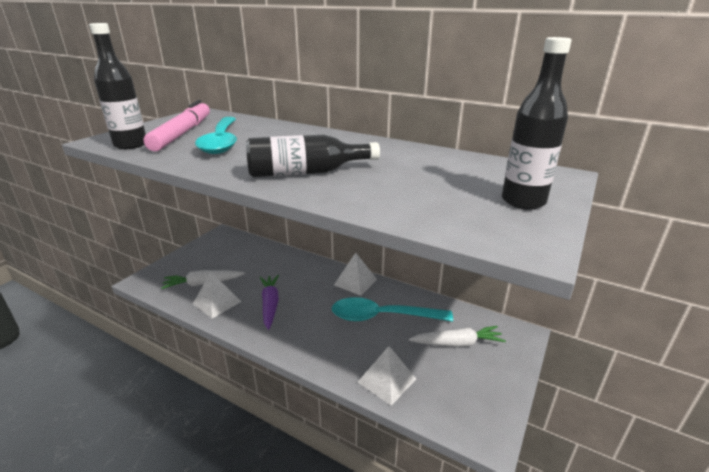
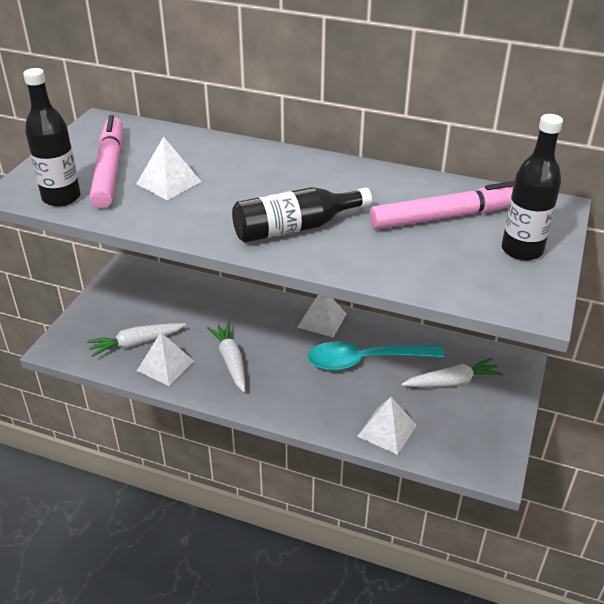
camera: 10 degrees left, 10 degrees up
(221, 142) = (169, 182): turquoise spoon -> white pyramid
(270, 305) = (231, 361): purple carrot -> white carrot
(452, 174) = (448, 216): none -> pink marker

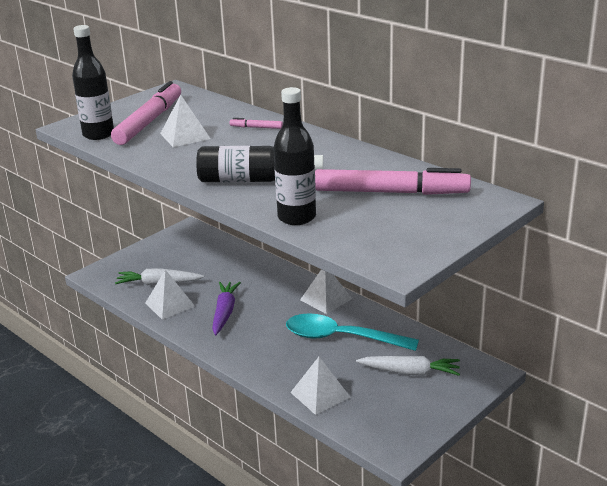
camera: 25 degrees right, 10 degrees down
(231, 361) = (224, 313): white carrot -> purple carrot
(240, 158) = (256, 127): none -> pink marker
(522, 250) = (431, 226): black bottle -> black bottle (296, 217)

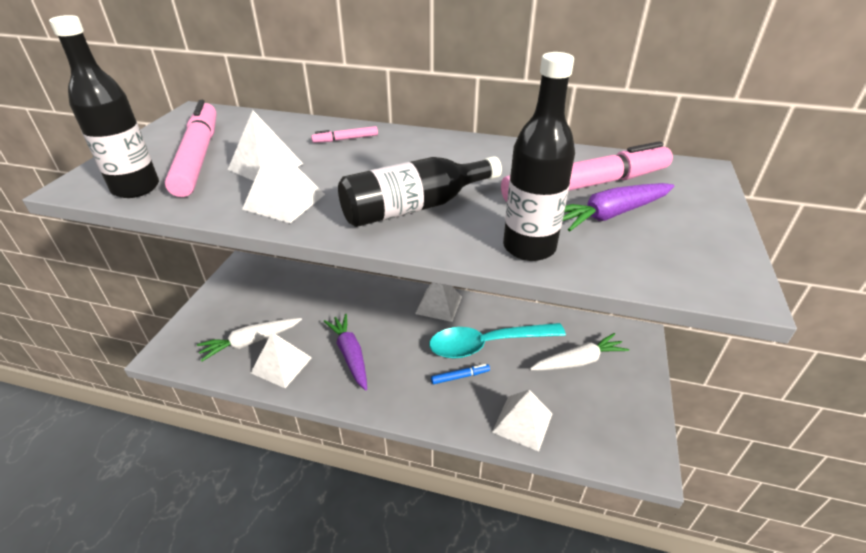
camera: 30 degrees left, 10 degrees up
(176, 160) = (284, 201): none -> white pyramid
(298, 352) = (460, 376): none -> blue marker
(380, 213) = (611, 214): none -> purple carrot

